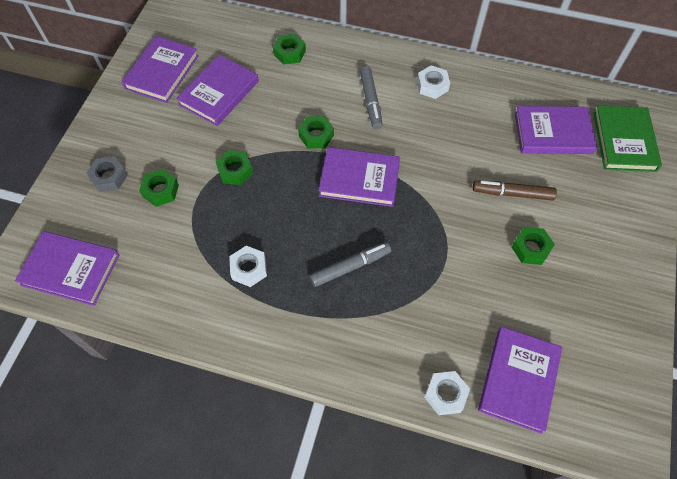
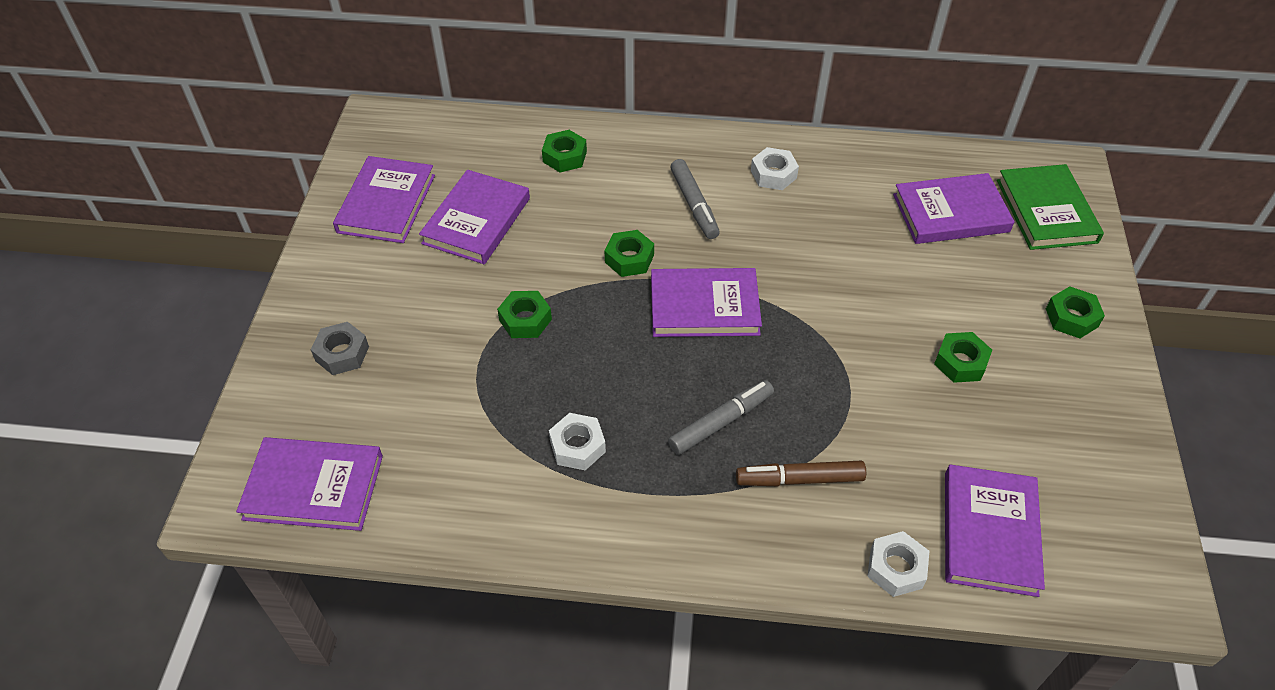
camera: 10 degrees left, 10 degrees down
(161, 191) = (423, 361): green nut -> green nut (1071, 318)
(512, 193) = (917, 296): brown marker -> brown marker (799, 479)

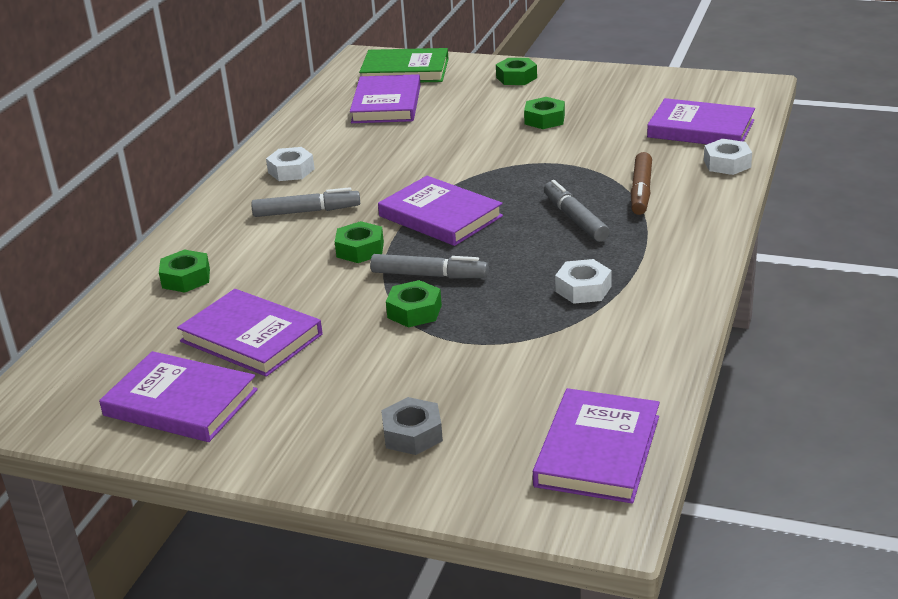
camera: 75 degrees left, 20 degrees down
(589, 319) = (429, 275): none -> grey marker
(704, 306) = (440, 216): purple book -> purple book turned 60 degrees counterclockwise

